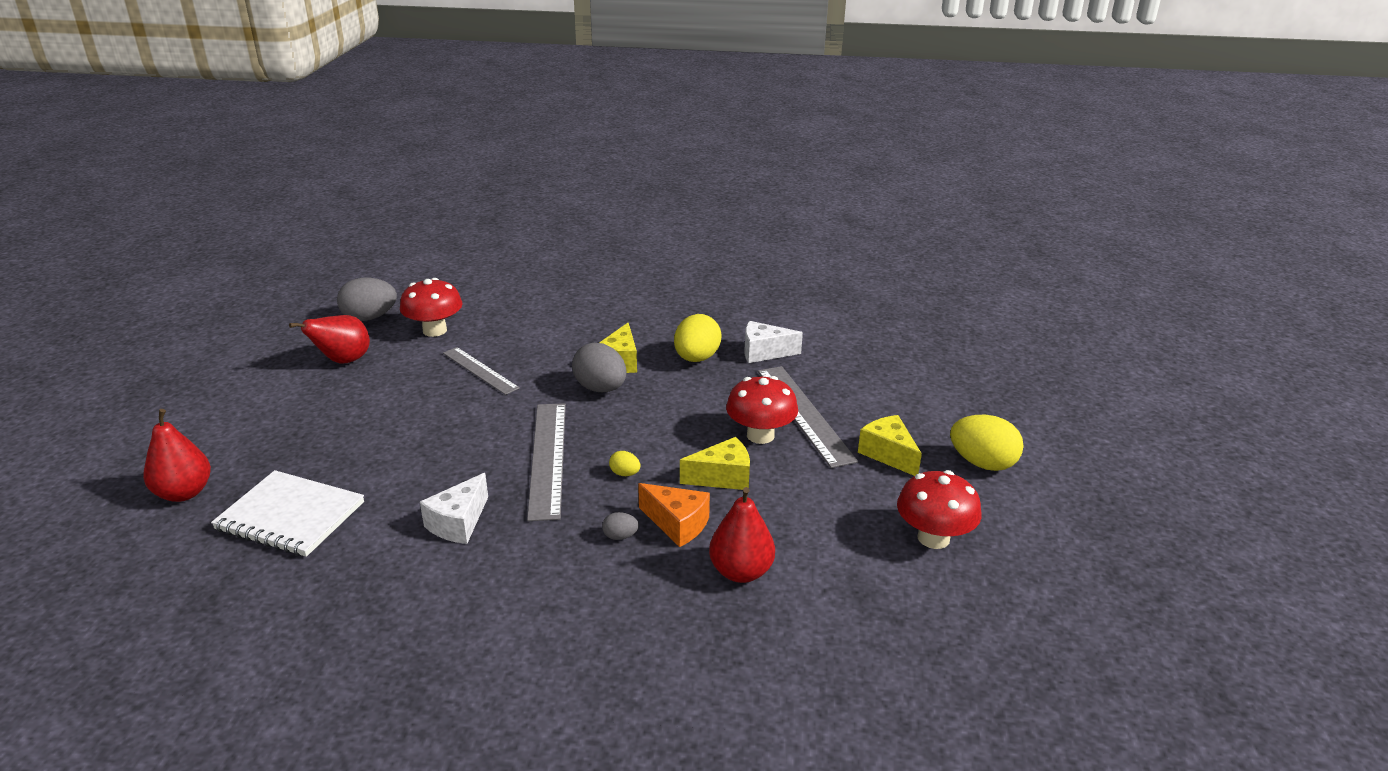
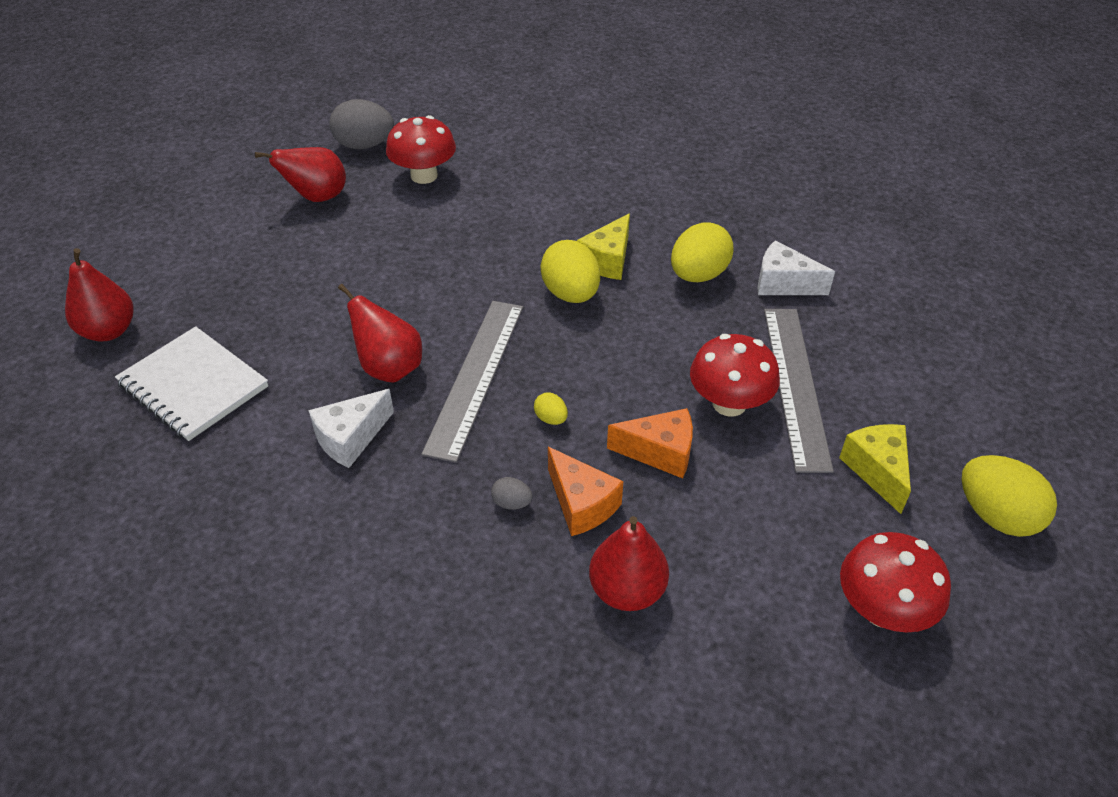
camera: 20 degrees right, 15 degrees up
(469, 467) = (389, 368): none -> red pear
(480, 370) = (450, 240): grey ruler -> none
(600, 389) = (571, 294): grey egg -> yellow egg
(723, 477) = (660, 452): yellow cheese -> orange cheese

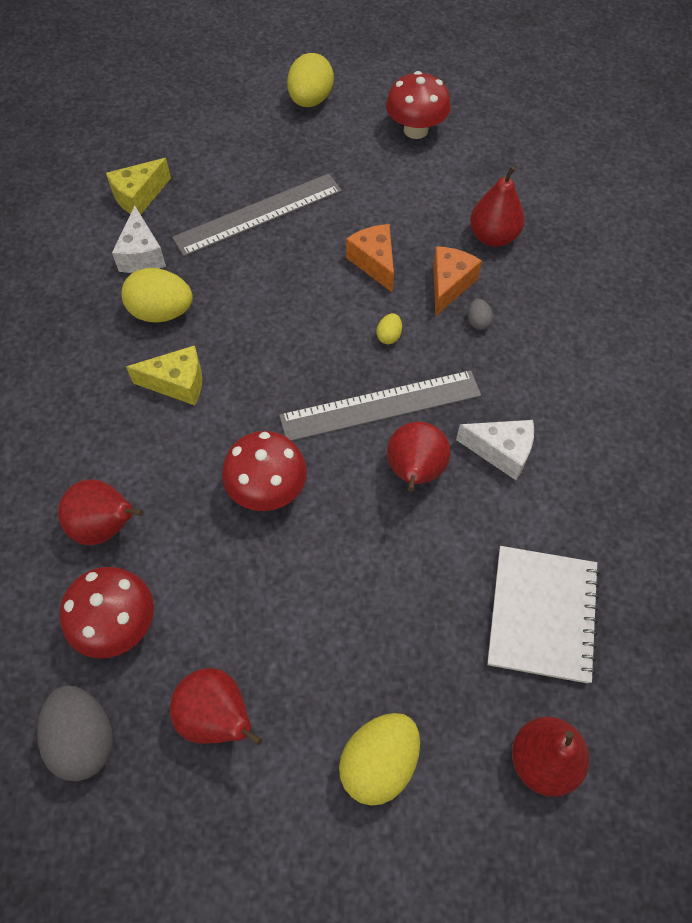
camera: 120 degrees left, 15 degrees up
(504, 190) = (106, 526): none -> red pear
(571, 294) = (240, 389): yellow egg -> yellow egg (379, 763)
(729, 403) = (301, 243): red mushroom -> red mushroom (267, 489)
(877, 470) = (311, 155): yellow cheese -> yellow cheese (139, 197)

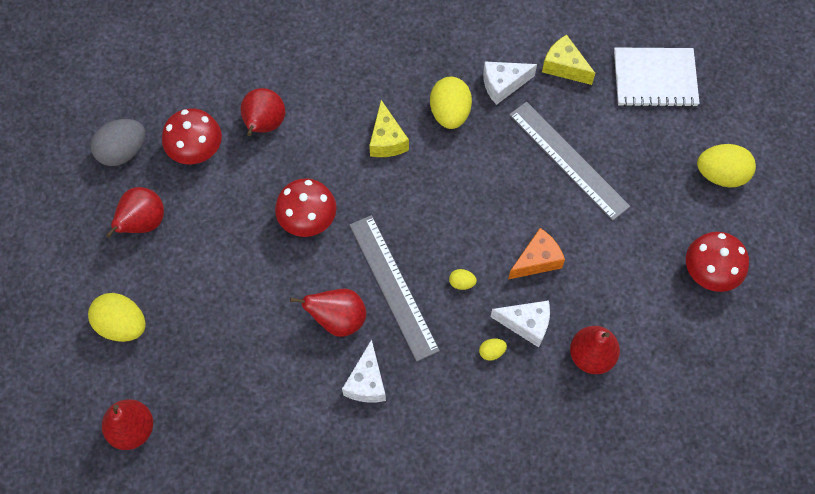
camera: 80 degrees right, 5 degrees up
(449, 285) = (526, 324): orange cheese -> white cheese
(478, 322) = (491, 352): grey egg -> yellow egg
(542, 614) = (235, 422): white notebook -> white notebook (655, 79)

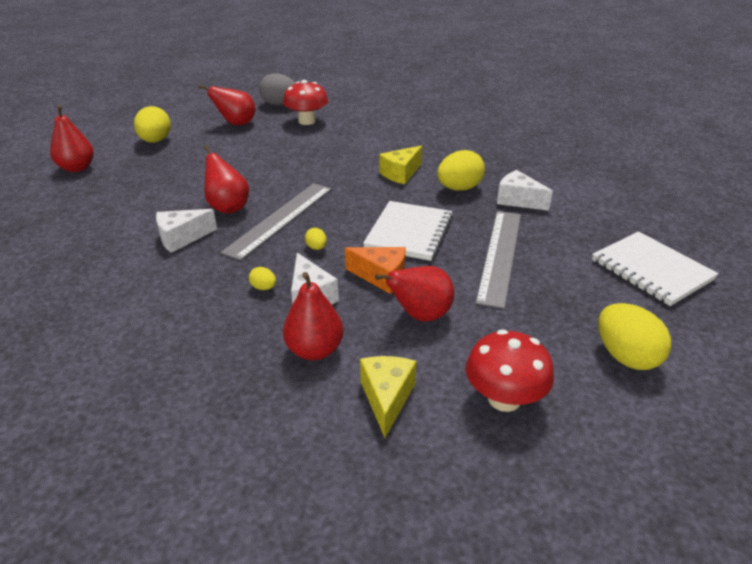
camera: 55 degrees right, 30 degrees down
(264, 125) = (353, 133): red pear -> red pear (420, 315)
(308, 220) = (299, 169): red mushroom -> none
(490, 200) = (409, 233): none -> white notebook
(564, 67) = (580, 220): yellow cheese -> yellow cheese (387, 398)

